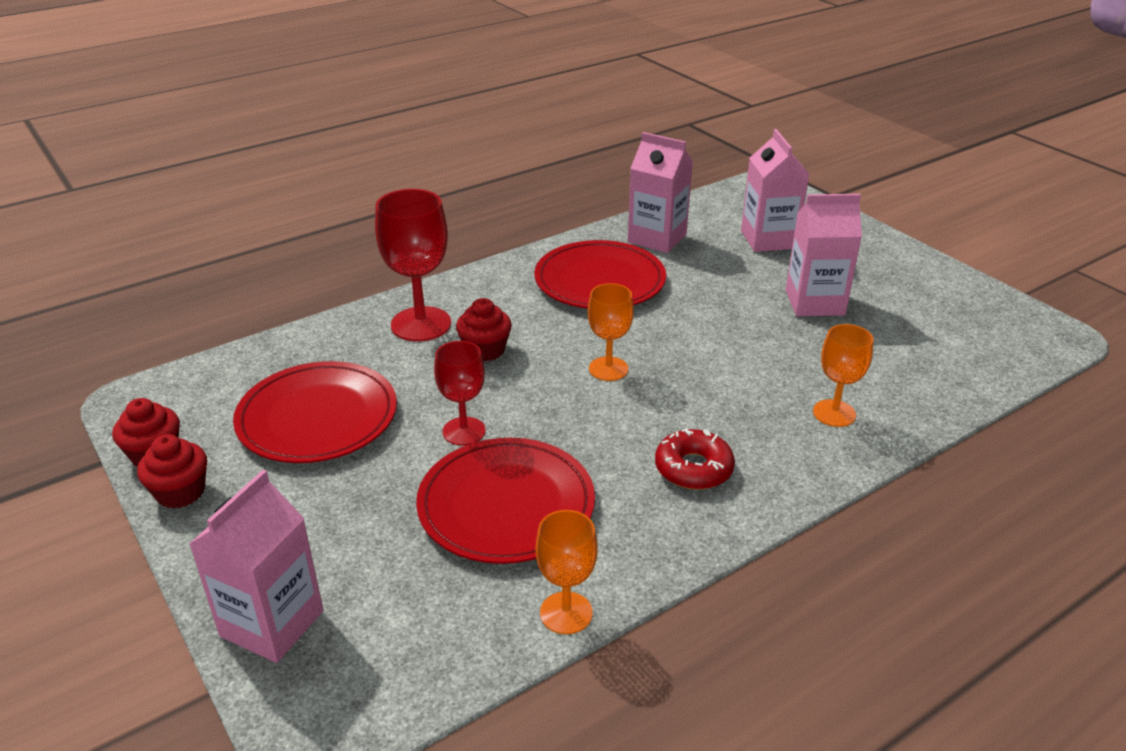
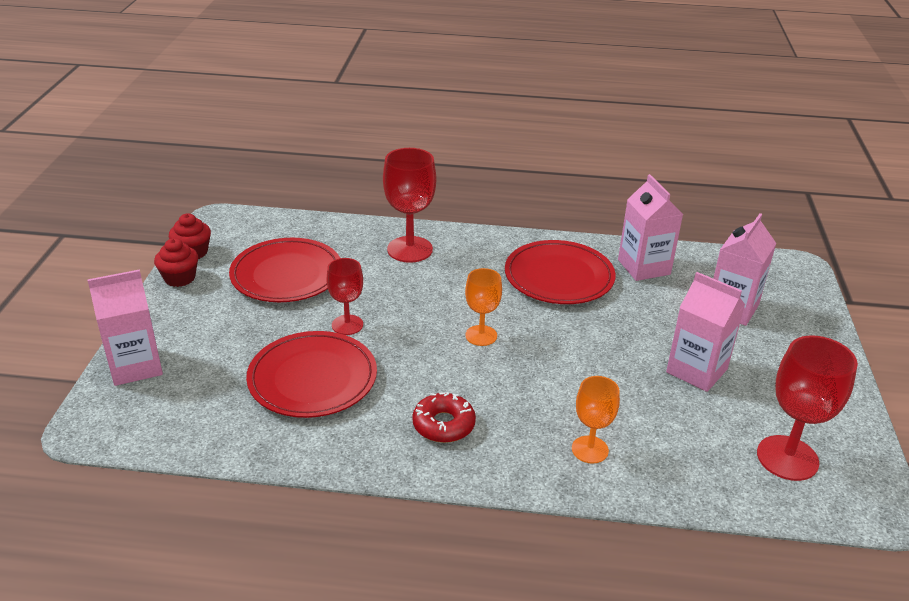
camera: 40 degrees right, 0 degrees up
(485, 350) = (424, 284): red cupcake -> none
(566, 613) = (262, 453): orange goblet -> none
(962, 334) = (787, 458): none -> red goblet

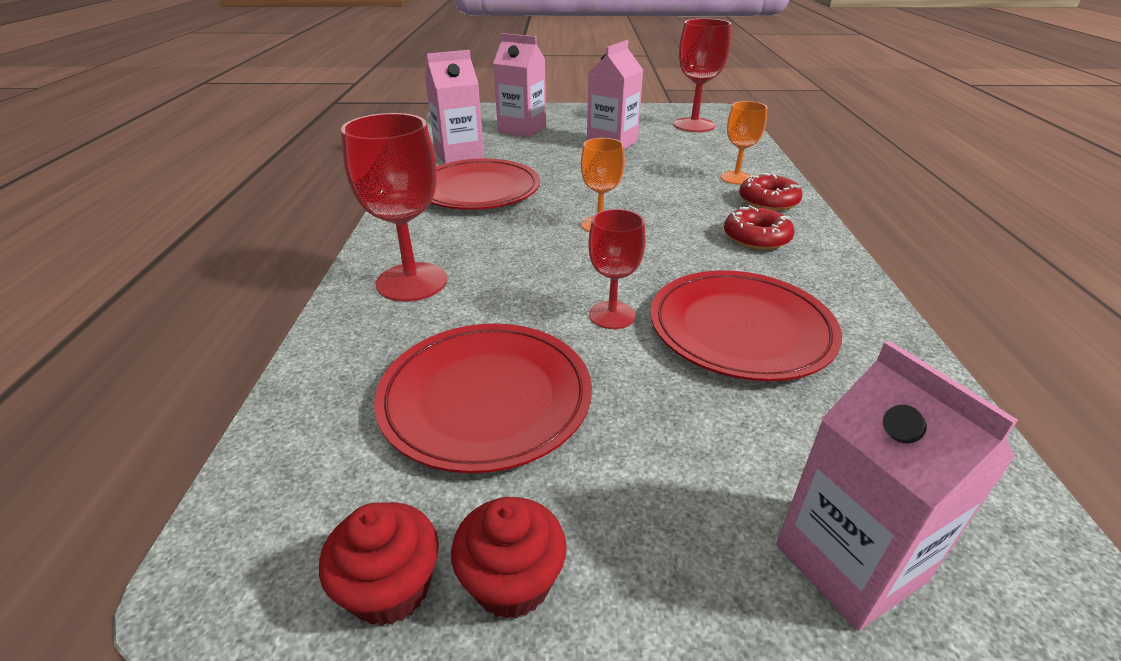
camera: 95 degrees left, 0 degrees up
(524, 457) = (768, 201): none -> red donut

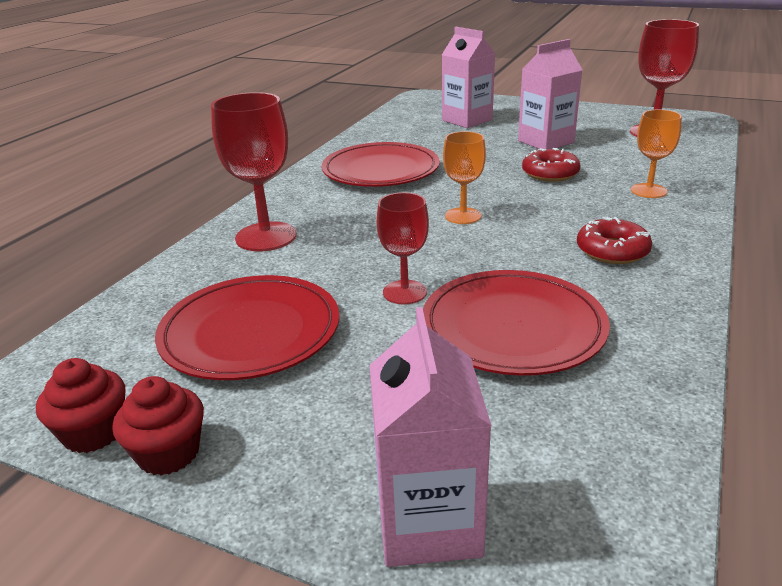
camera: 25 degrees right, 5 degrees down
(459, 155) = (389, 138): pink carton -> none
(768, 201) = (662, 218): red donut -> red donut (550, 173)

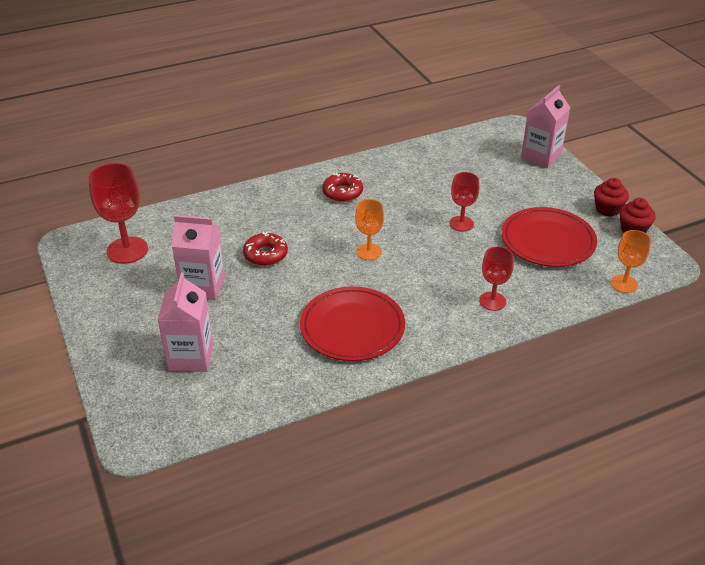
camera: 140 degrees left, 10 degrees up
(266, 237) = (492, 301): red goblet -> red goblet, size x0.62
(513, 327) = (440, 187): red plate -> none
(648, 191) = (250, 211): orange goblet -> orange goblet (624, 284)

